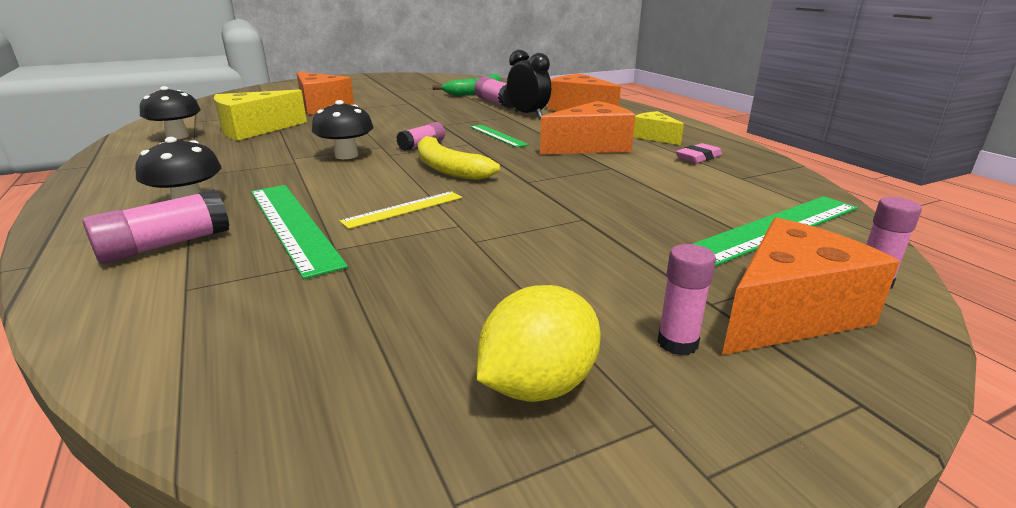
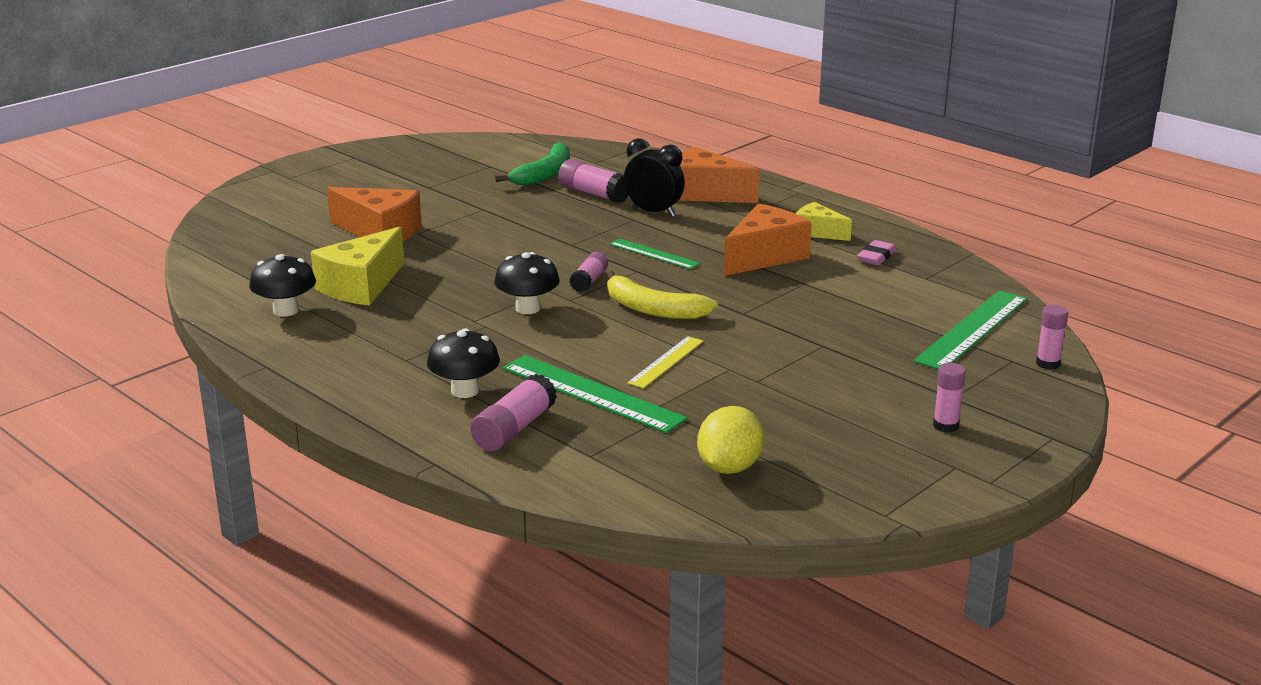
camera: 20 degrees left, 0 degrees up
(538, 385) = (884, 463): yellow lemon -> yellow lemon (729, 467)
(788, 313) = (1002, 395): orange cheese -> none

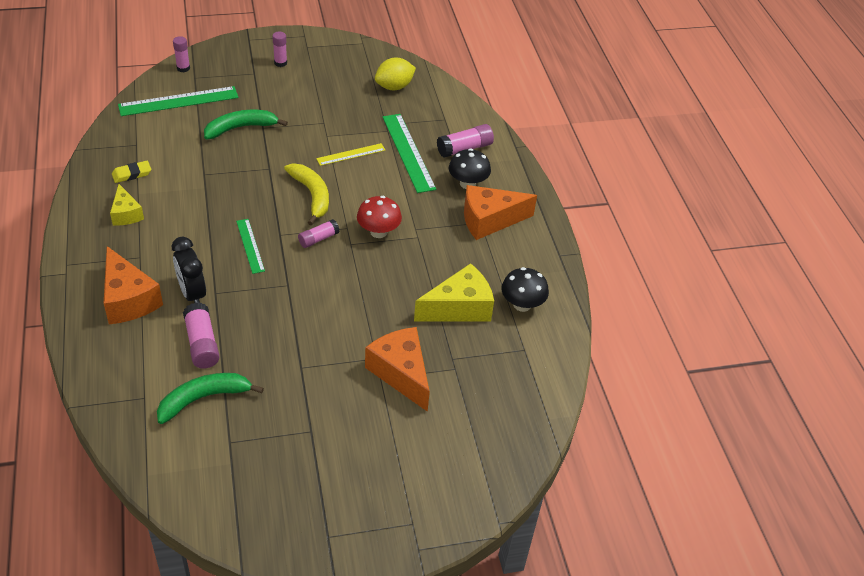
camera: 150 degrees left, 20 degrees up
(528, 308) = (378, 232): black mushroom -> red mushroom
(764, 256) = (191, 208): orange cheese -> orange cheese (489, 220)
(847, 334) = (241, 128): none -> green banana
(876, 257) = (132, 174): pink eraser -> yellow eraser

